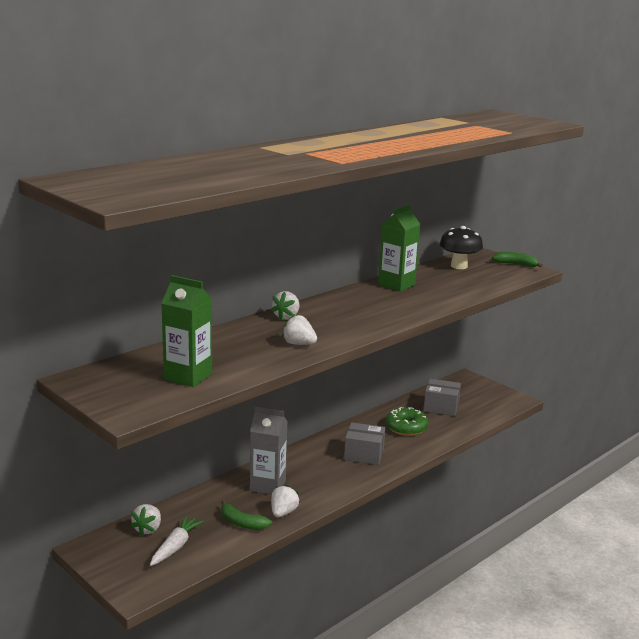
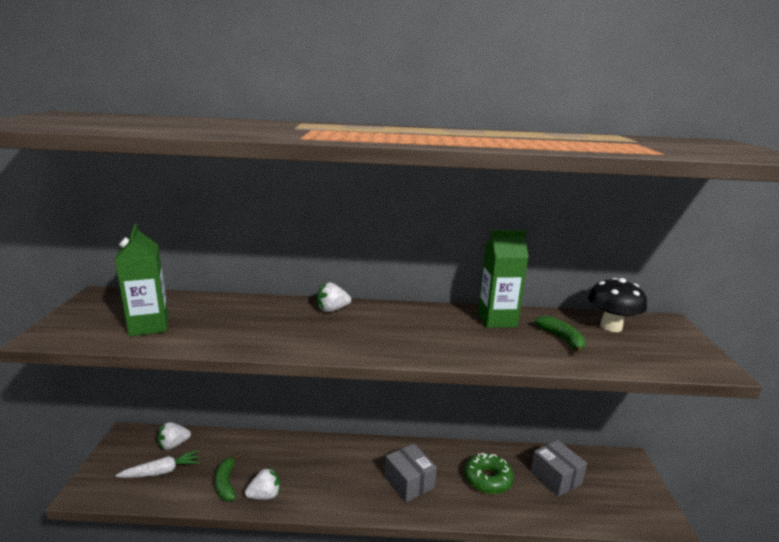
camera: 45 degrees right, 0 degrees up
(268, 485) = (294, 462): grey carton -> none
(299, 344) = (283, 337): white strawberry -> none
(516, 264) = (697, 351): green banana -> green banana (562, 339)

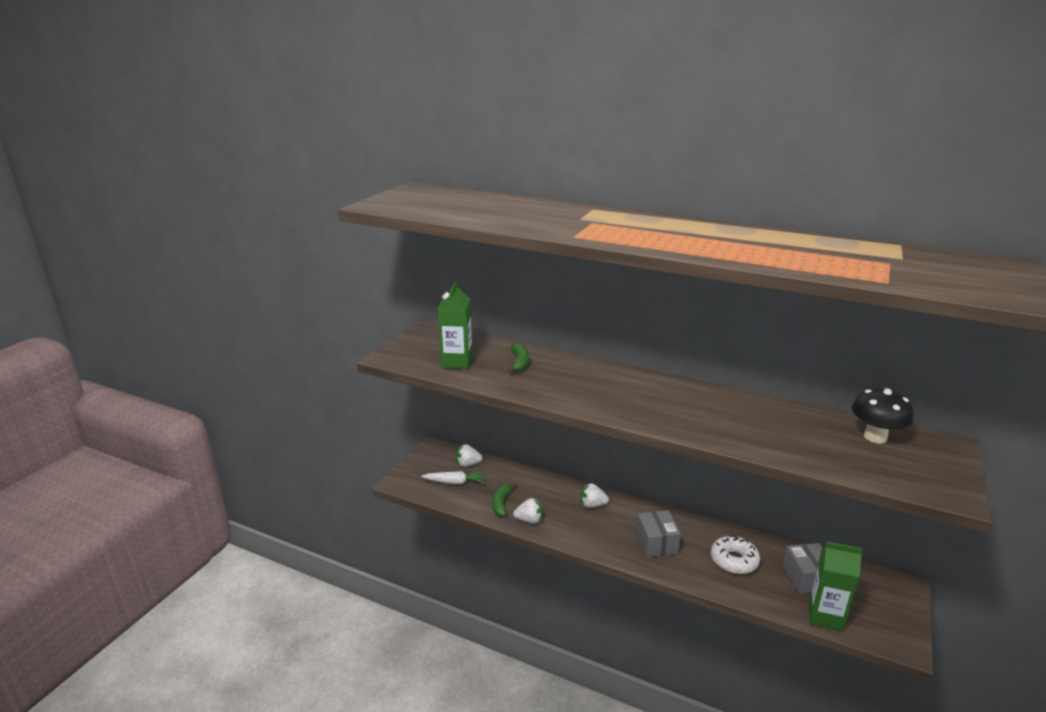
camera: 25 degrees right, 5 degrees up
(332, 309) = (605, 373): white strawberry -> white strawberry (592, 505)
(488, 479) = (734, 560): green donut -> white donut
(497, 320) = (756, 409): green carton -> green carton (825, 616)
(562, 339) = (809, 438): green banana -> green banana (519, 363)

